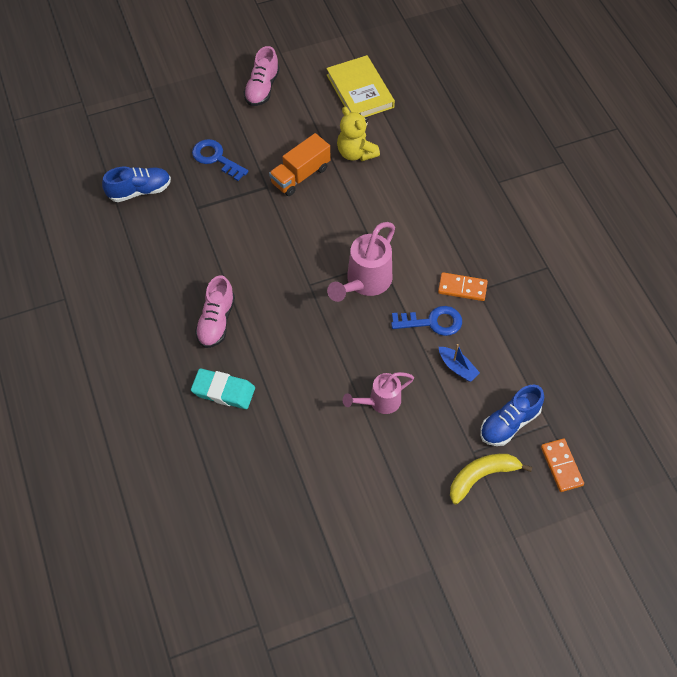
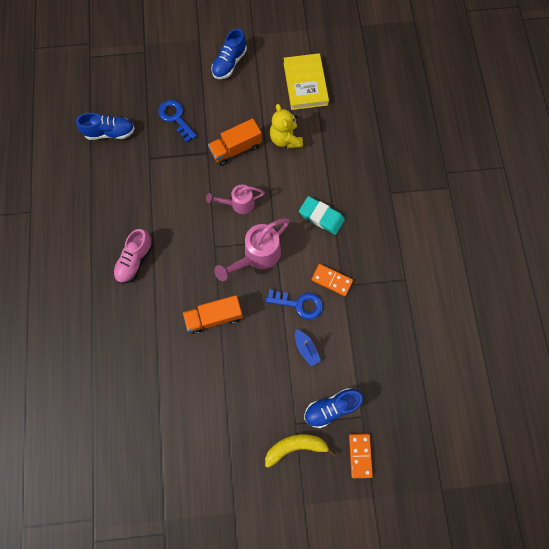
camera: 15 degrees right, 15 degrees up
(223, 391) = (123, 321): turquoise eraser -> turquoise eraser (321, 216)
(262, 88) = (229, 63): pink shoe -> blue shoe
(335, 360) = (214, 317): none -> orange truck
(380, 402) = (237, 362): pink watering can -> pink watering can (238, 204)

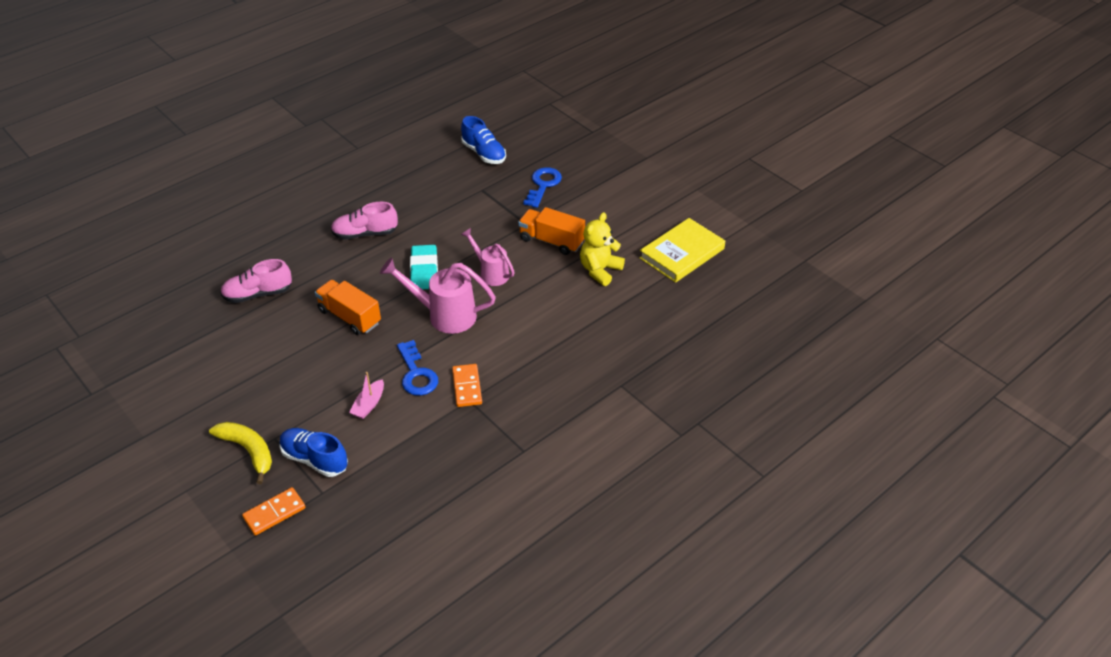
camera: 55 degrees right, 30 degrees down
(144, 367) = (258, 294): none -> pink shoe
(229, 63) = (643, 190): blue shoe -> none
(306, 348) = (369, 405): blue boat -> pink boat
(321, 216) = (535, 342): turquoise eraser -> turquoise eraser (424, 271)

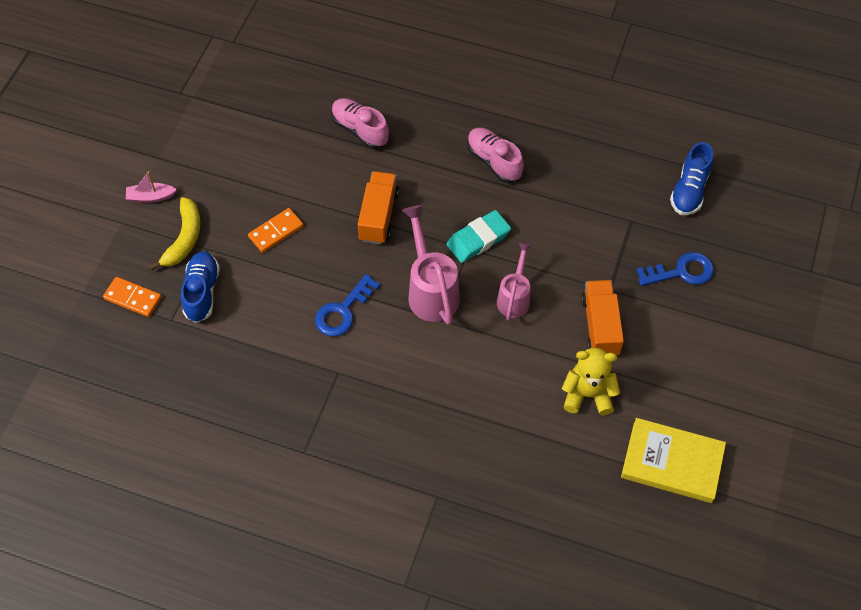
camera: 60 degrees right, 15 degrees up
(369, 405) = (284, 295): pink boat -> pink boat (151, 197)
(467, 387) = (352, 361): orange domino -> orange domino (276, 232)

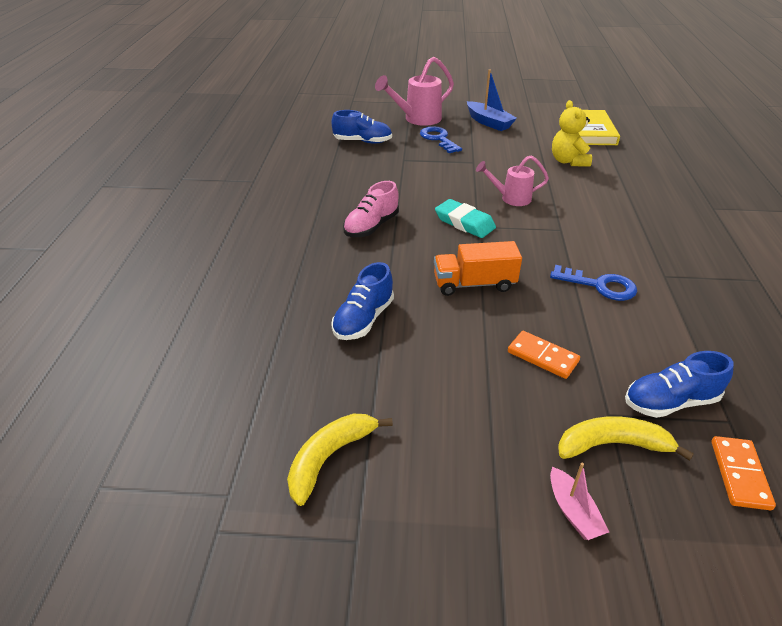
camera: 105 degrees left, 20 degrees down
(239, 90) = (329, 458): none -> yellow banana
(360, 130) = (363, 319): pink shoe -> blue shoe
(431, 290) = (536, 239): pink watering can -> pink watering can (417, 119)
(600, 326) = (508, 162): orange truck -> none
(724, 346) = (489, 122): none -> blue boat

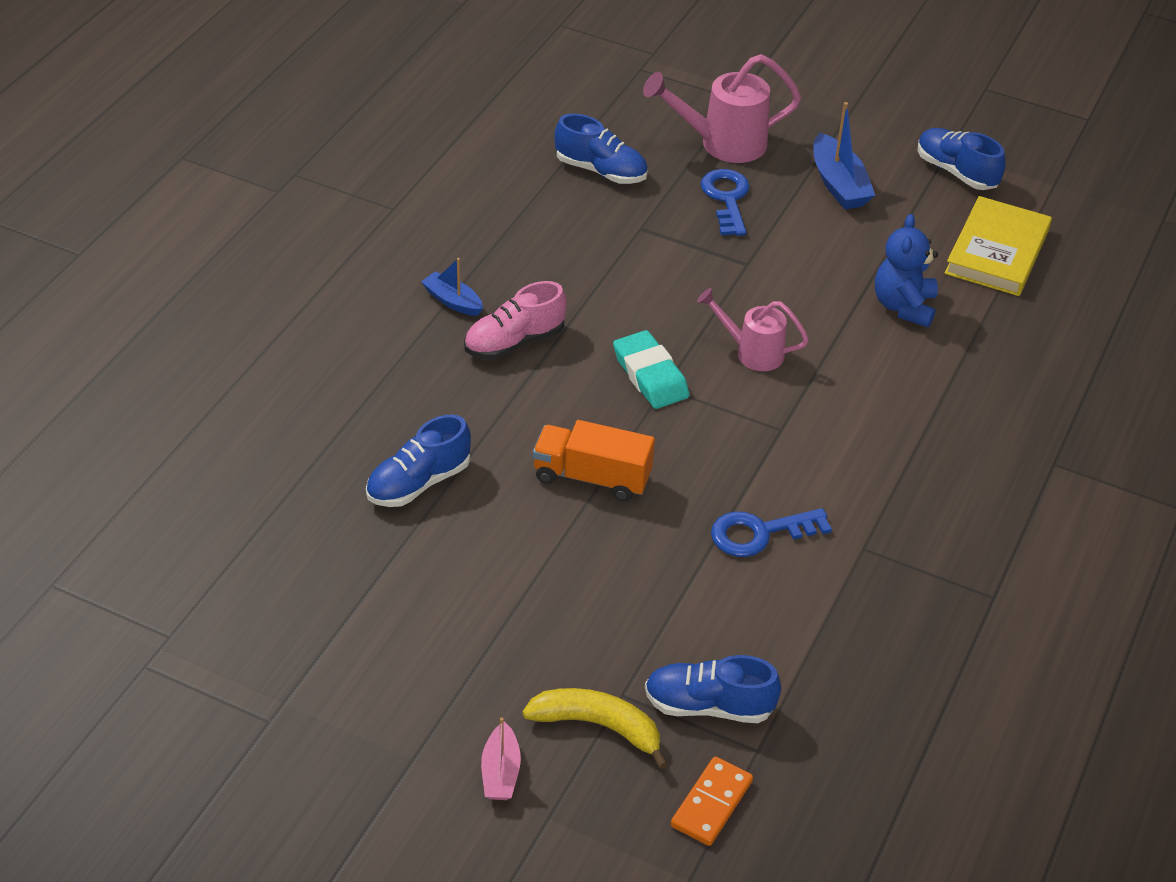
camera: 20 degrees right, 5 degrees up
(319, 216) = (453, 301): none -> blue boat
(329, 458) = (288, 634): yellow banana -> none
(539, 107) = (956, 172): none -> blue shoe
(542, 356) = (602, 602): orange domino -> none
(568, 161) = (903, 306): yellow teddy bear -> blue teddy bear
(600, 285) = (759, 533): blue key -> blue key turned 120 degrees clockwise

